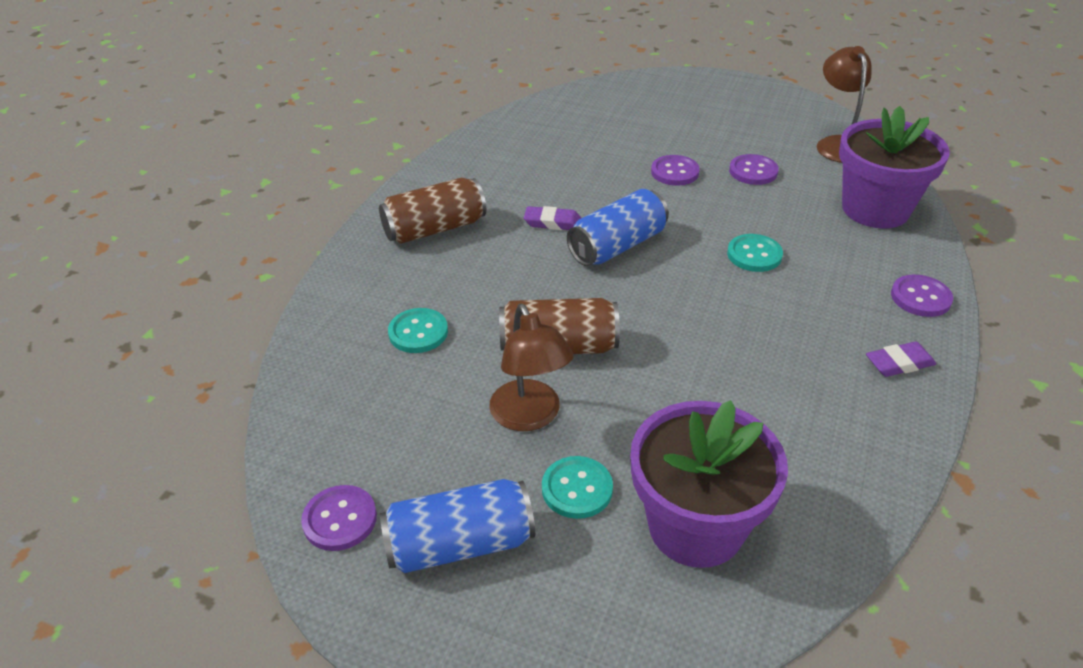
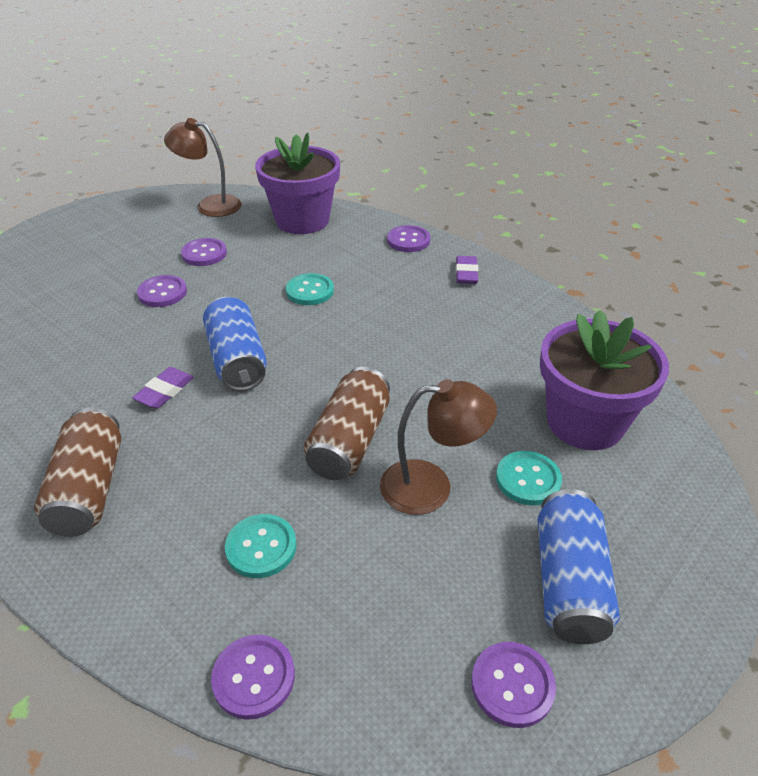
camera: 70 degrees left, 0 degrees up
(308, 367) = (254, 677): none -> purple button

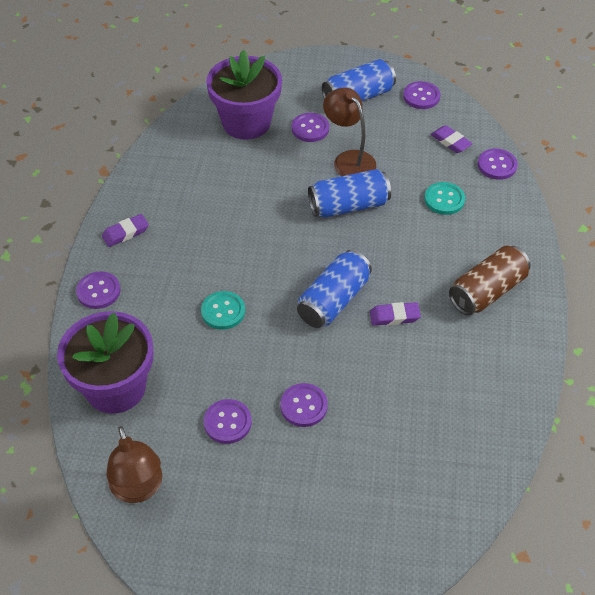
camera: 125 degrees left, 10 degrees up
(349, 440) = (348, 206): brown can -> blue can
(363, 646) = (451, 142): none -> purple eraser
(528, 479) = (310, 128): turquoise button -> purple button

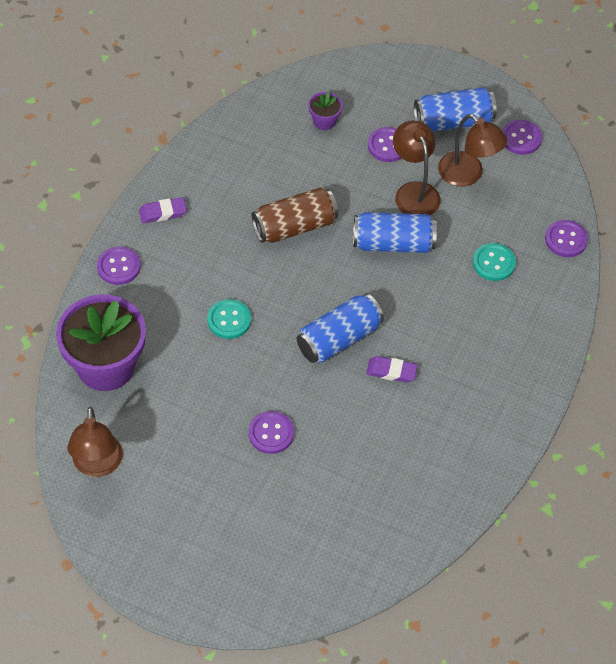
camera: 15 degrees right, 5 degrees up
(227, 422) = (196, 428): purple button -> none
(246, 122) = (324, 121): purple flower pot -> purple flower pot, size x0.43
(389, 135) = (467, 175): none -> brown lamp
(451, 142) = (529, 200): purple eraser -> none
(487, 291) = (493, 372): brown can -> brown can (294, 226)

